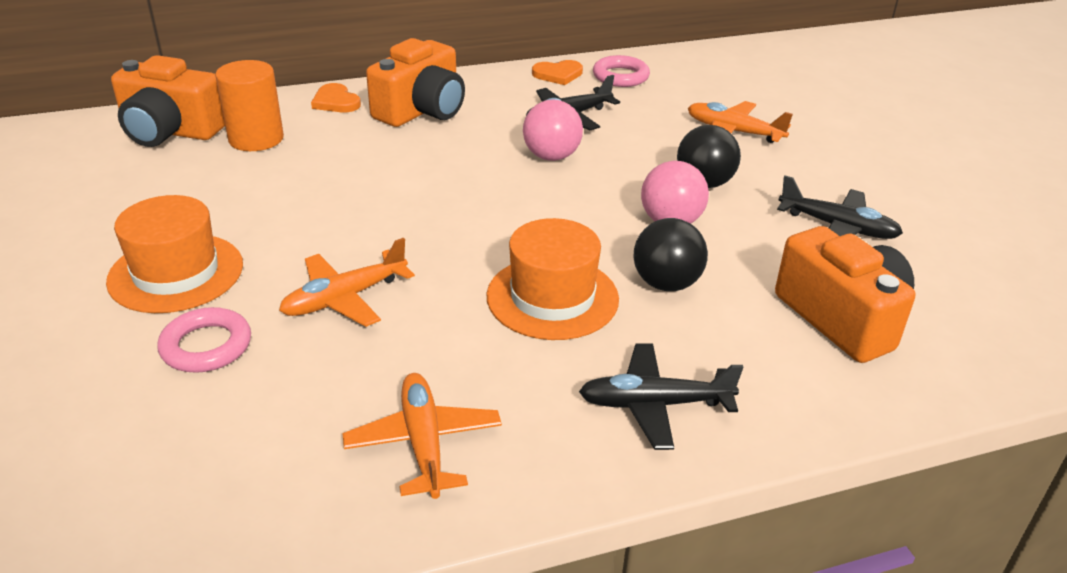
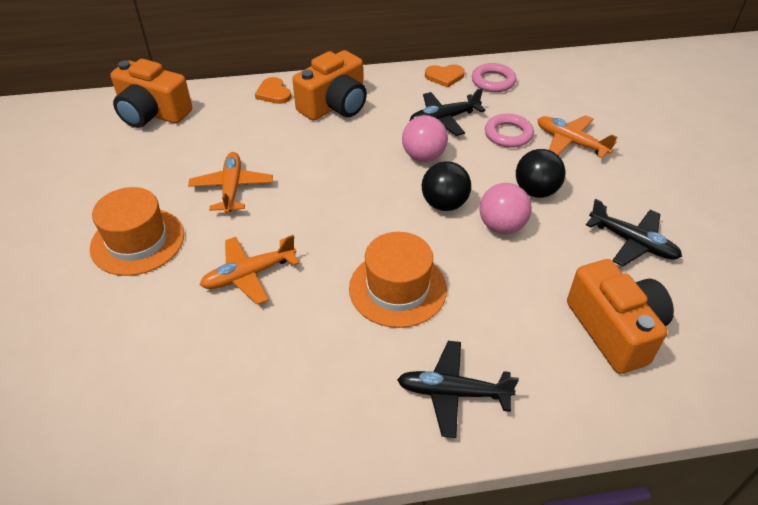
camera: 10 degrees right, 10 degrees up
(206, 346) = (148, 307): pink ring -> pink ring (508, 134)
(256, 139) = (211, 124): orange cylinder -> none
(423, 442) = (281, 406): orange plane -> orange plane (232, 188)
(666, 284) = (485, 284): black ball -> black ball (444, 204)

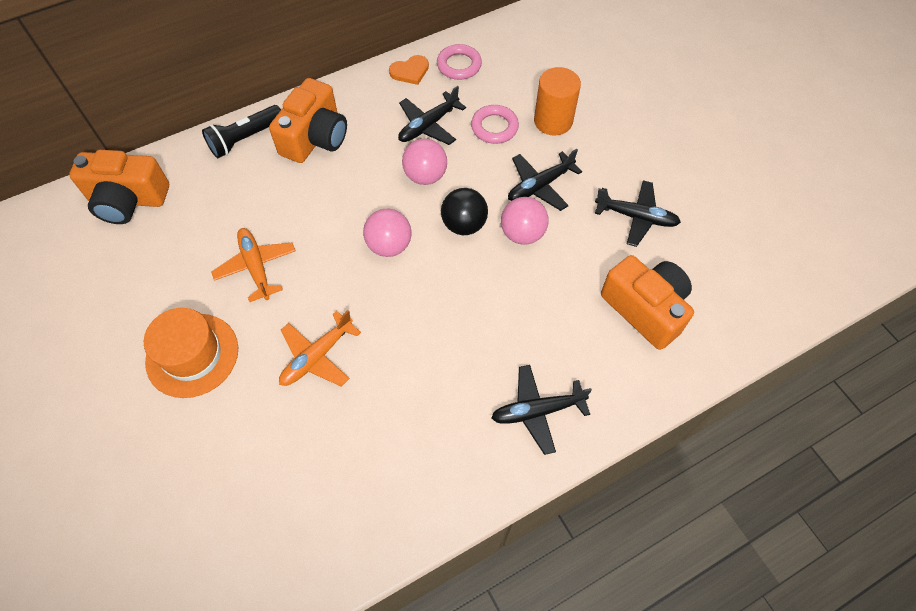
camera: 20 degrees left, 15 degrees up
(273, 93) = (245, 139): orange heart -> black flashlight
(363, 202) = (389, 245): none -> pink ball
(397, 288) = (455, 327): orange hat -> none
(536, 191) = (540, 186): black ball -> black plane
(570, 142) = (553, 121): orange plane -> orange cylinder

